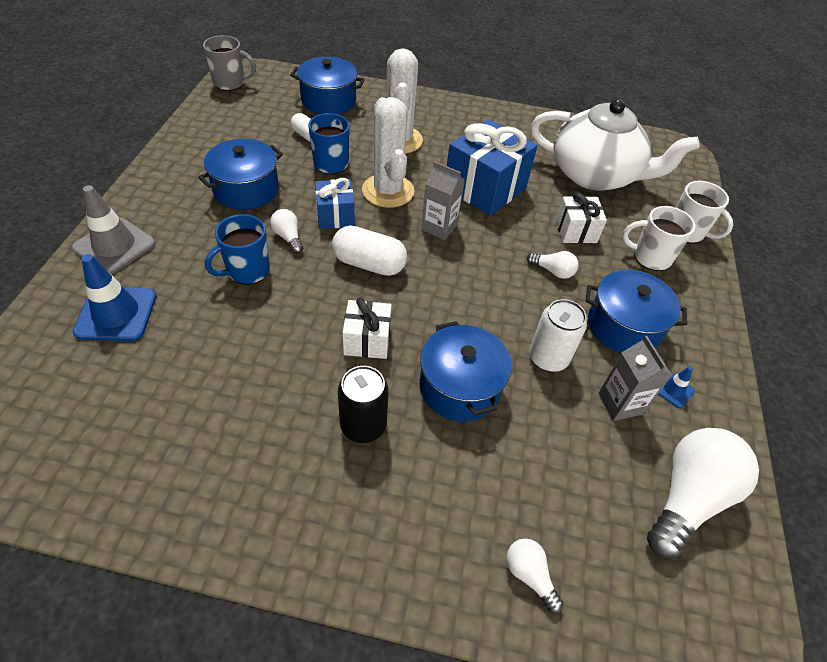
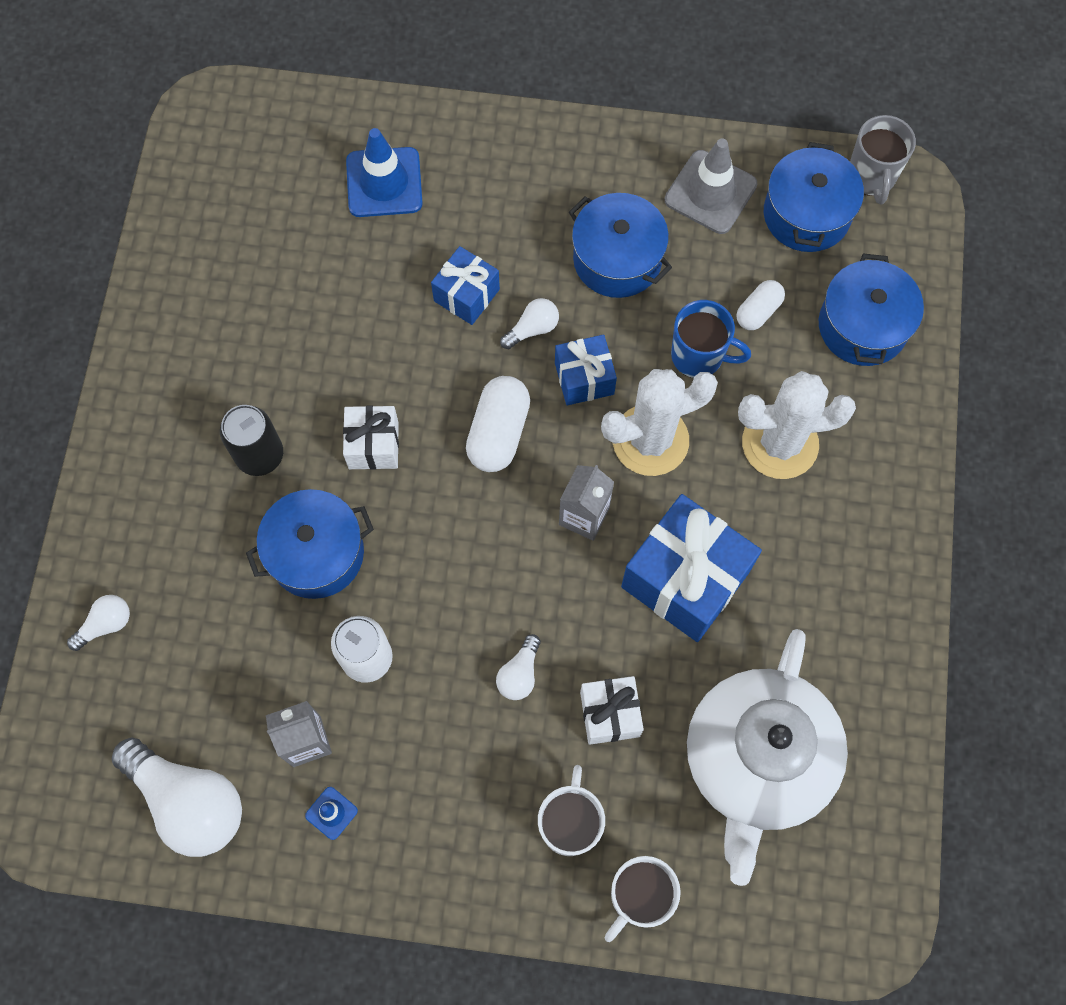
camera: 90 degrees right, 20 degrees up
(114, 246) = (487, 146): grey traffic cone -> grey traffic cone (710, 192)
(247, 271) = (466, 295): blue mug -> blue gift
(624, 326) = (429, 763): blue pot -> blue pot (806, 214)

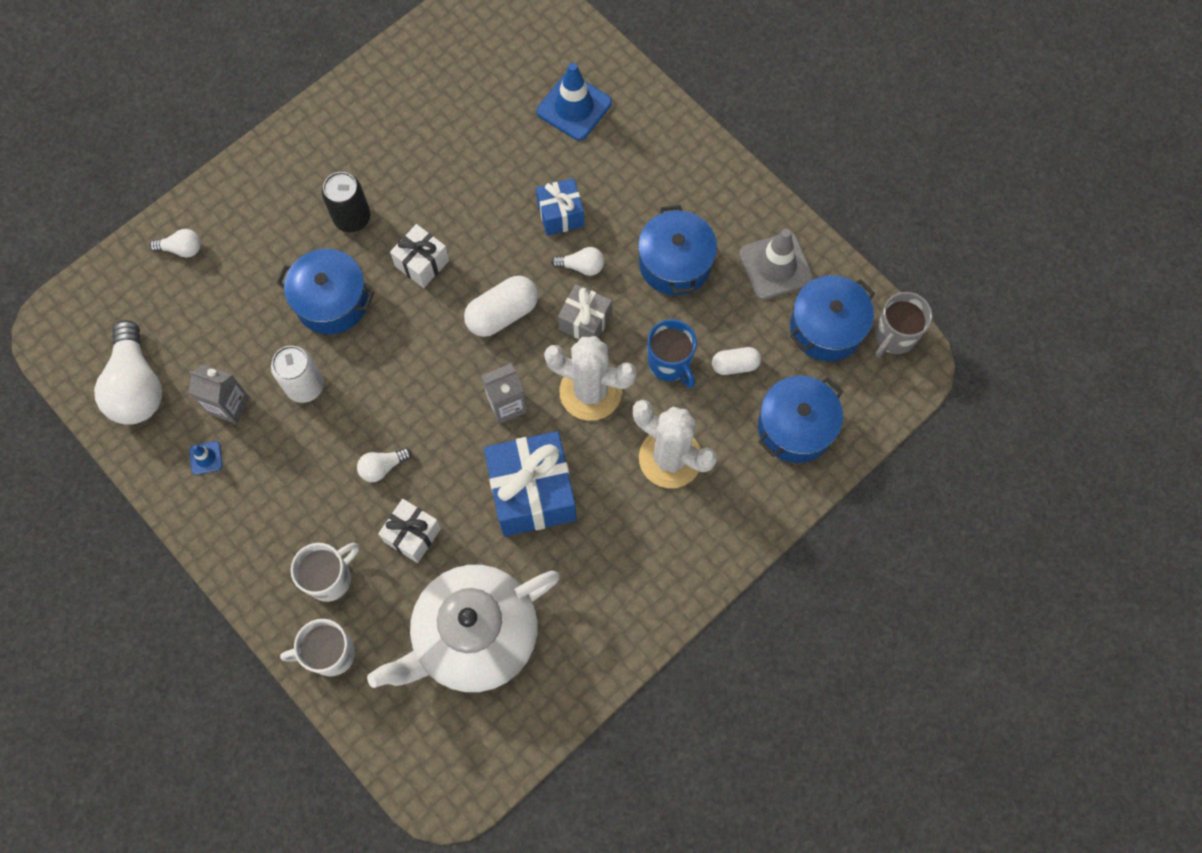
camera: 40 degrees right, 0 degrees up
(584, 378) = (585, 321): blue gift -> grey gift

